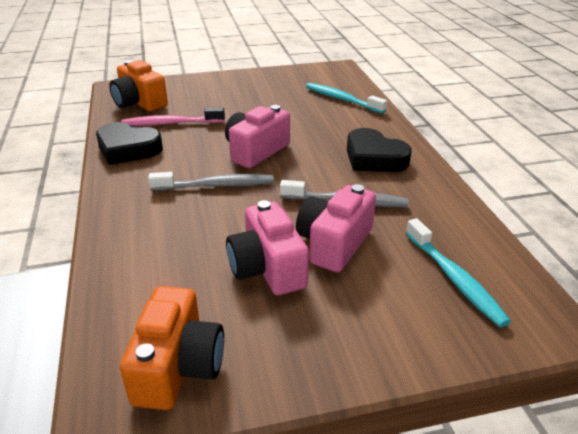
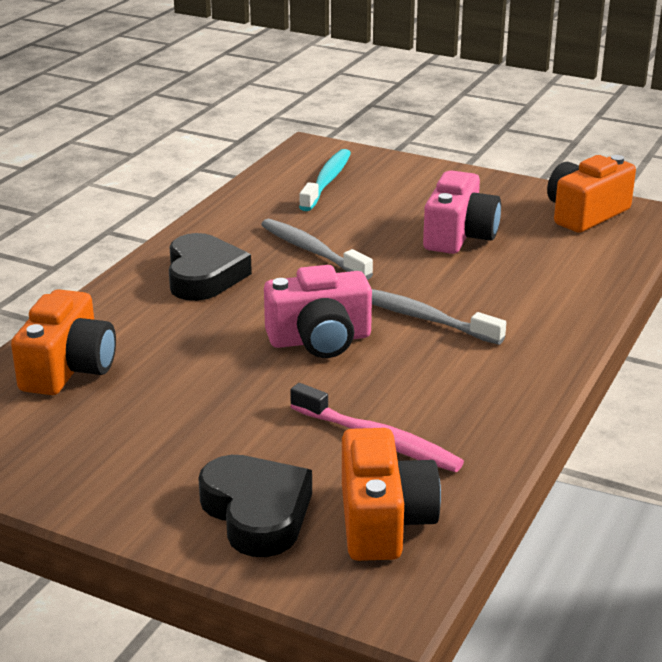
camera: 140 degrees left, 5 degrees down
(128, 149) = (485, 417): black heart -> black heart (257, 513)
(334, 244) = (379, 229): pink camera -> none
(342, 99) = (68, 368): turquoise toothbrush -> orange camera

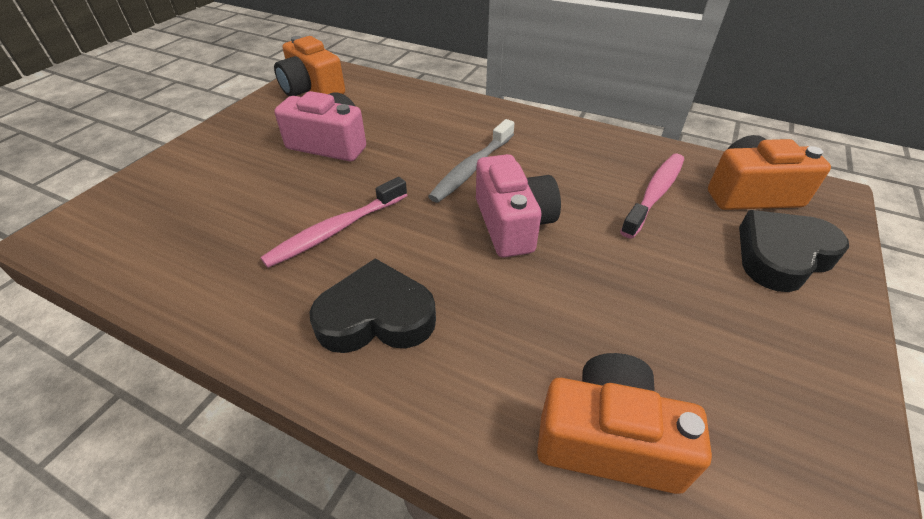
camera: 90 degrees left, 15 degrees up
(312, 251) = (336, 230): grey toothbrush -> pink toothbrush
(327, 181) = (166, 220): turquoise toothbrush -> none

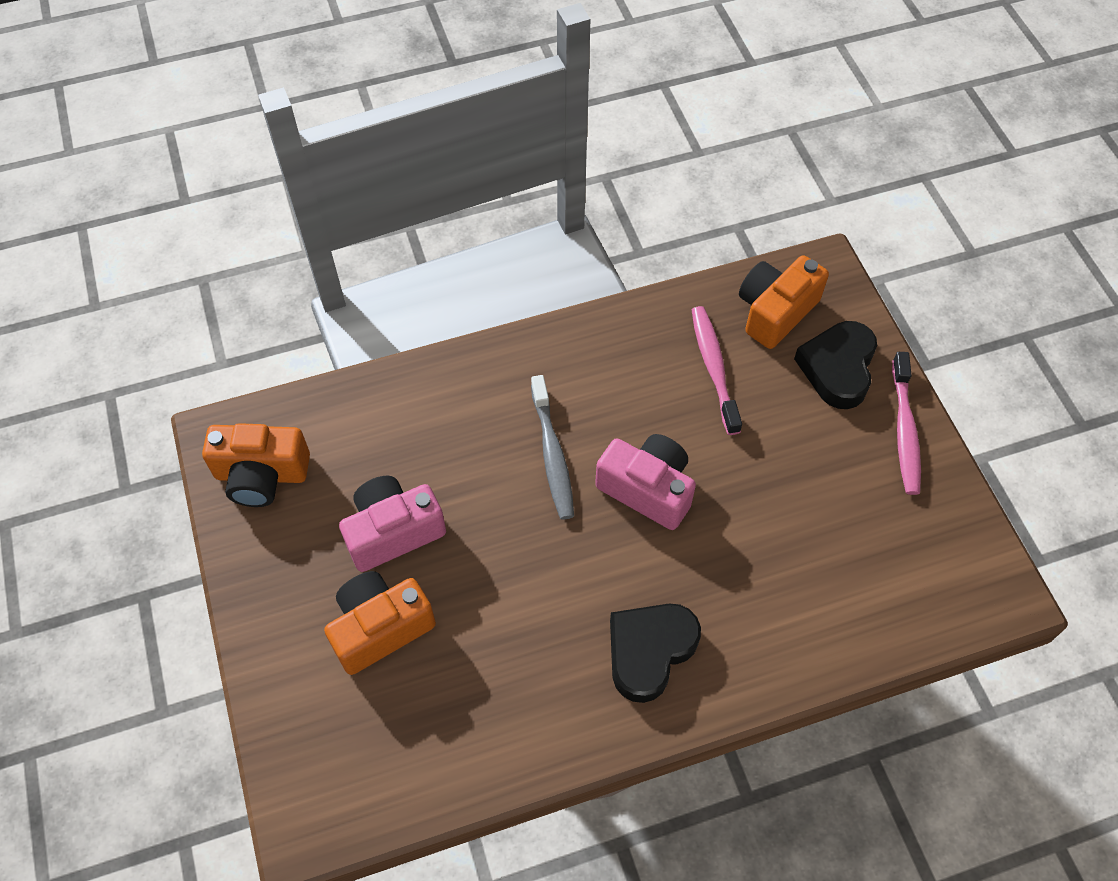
camera: 45 degrees left, 15 degrees up
(336, 230) = (528, 612): pink toothbrush -> pink toothbrush (904, 430)
(608, 439) = (852, 603): orange camera -> orange camera (380, 628)

